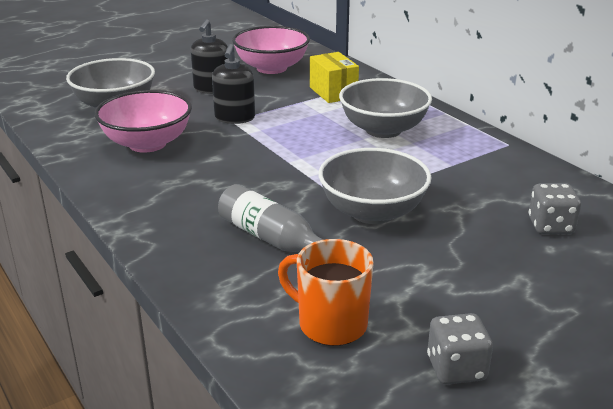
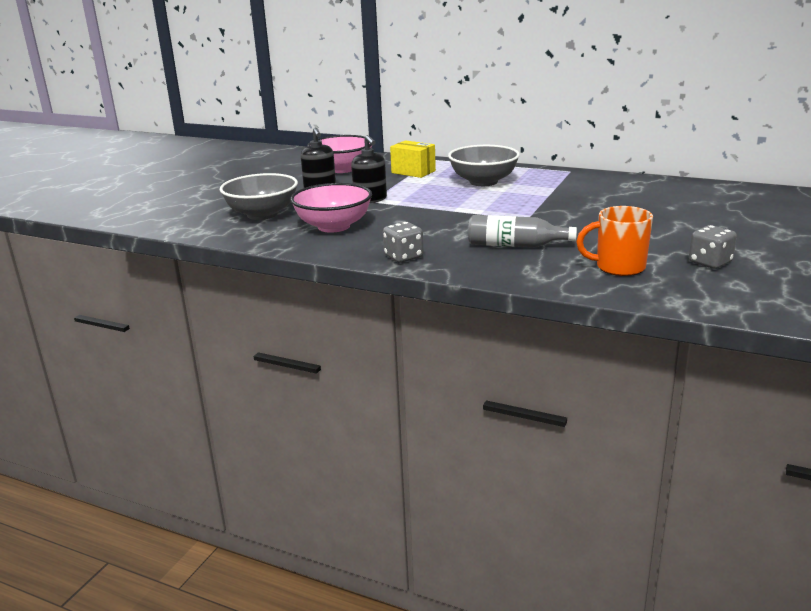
camera: 30 degrees left, 5 degrees down
(372, 212) = (551, 218): grey bowl -> none
(550, 226) = (655, 198): grey dice -> grey dice (403, 257)

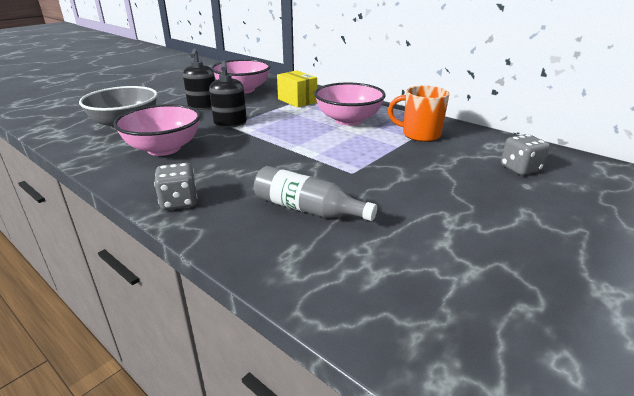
camera: 15 degrees right, 5 degrees up
(483, 182) = (348, 120): grey bowl -> pink bowl
(618, 267) = (403, 277): orange mug -> orange mug (420, 135)
(710, 262) = (538, 299): grey dice -> grey dice (520, 168)

